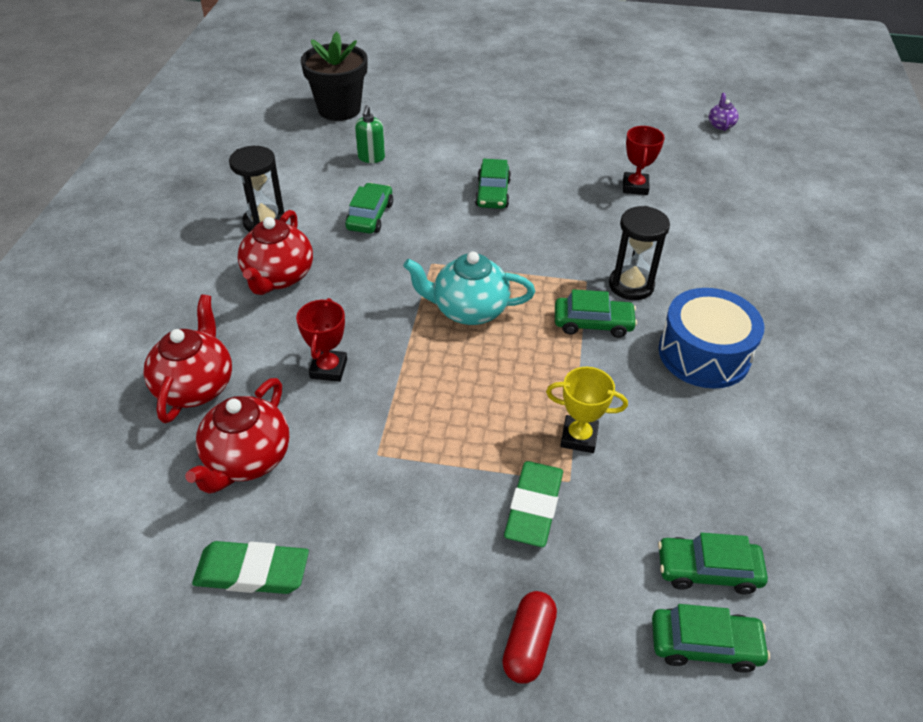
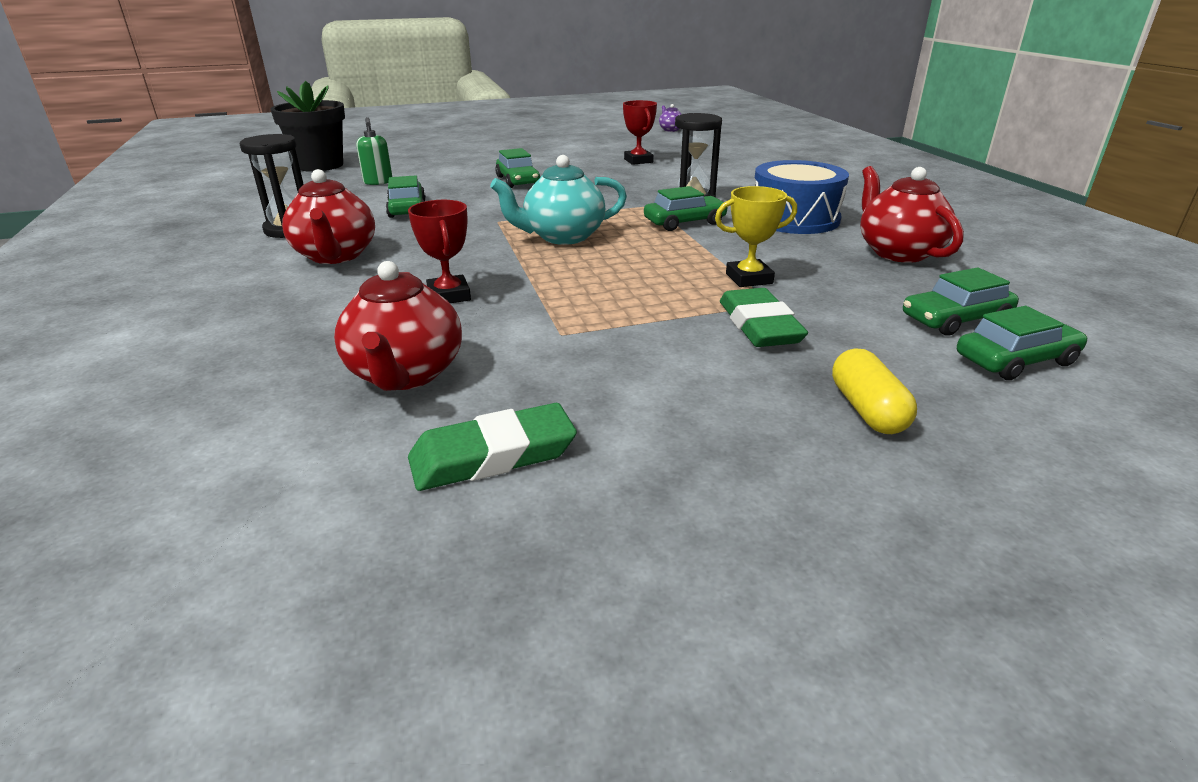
camera: 25 degrees left, 15 degrees down
(196, 386) = (289, 341): red teapot -> red teapot (898, 252)
(528, 644) = (867, 410): red capsule -> yellow capsule

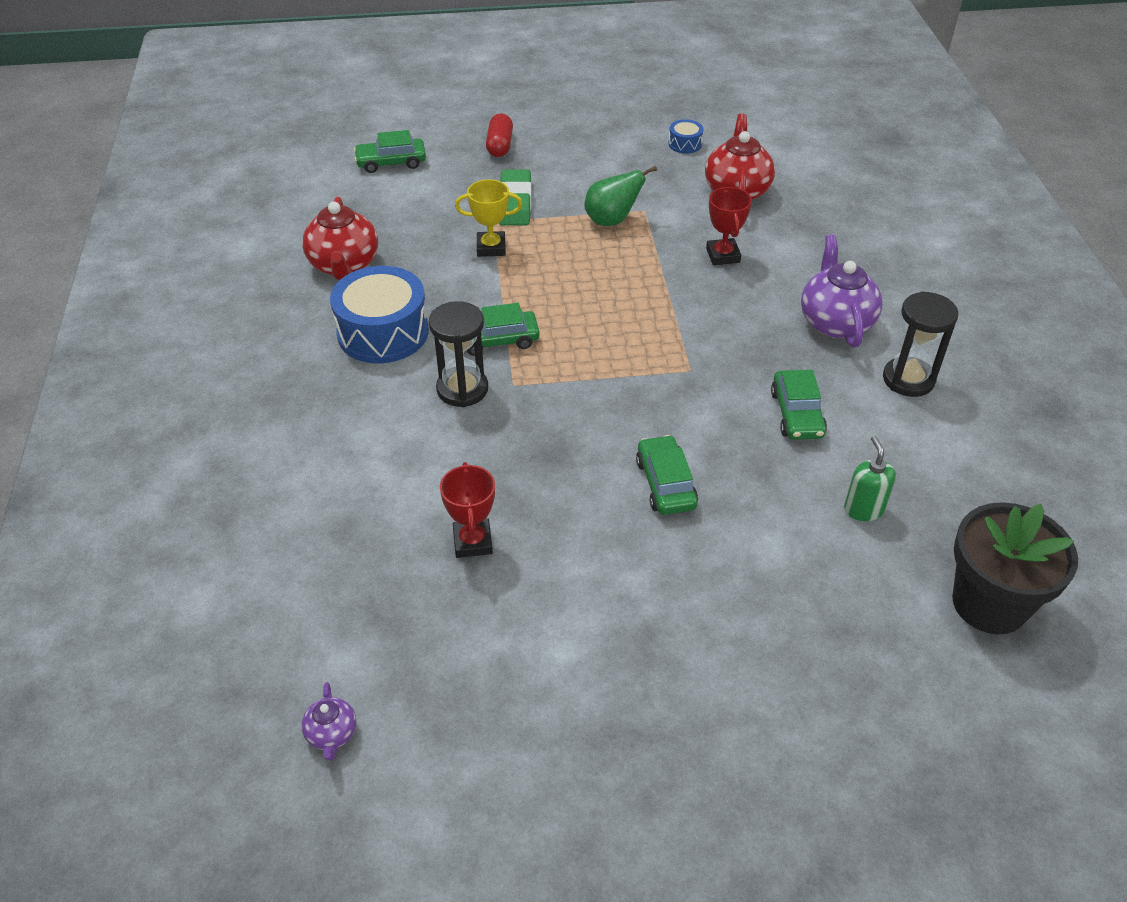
camera: 170 degrees left, 15 degrees up
(336, 256) = (835, 322): red teapot -> purple teapot
(493, 455) = (685, 144): green eraser -> blue drum
(563, 237) = (625, 328): turquoise teapot -> none
(606, 317) = (612, 221): none -> green pear
(867, 410) = (500, 145): yellow capsule -> red capsule
(955, 319) = (387, 193): green car -> none

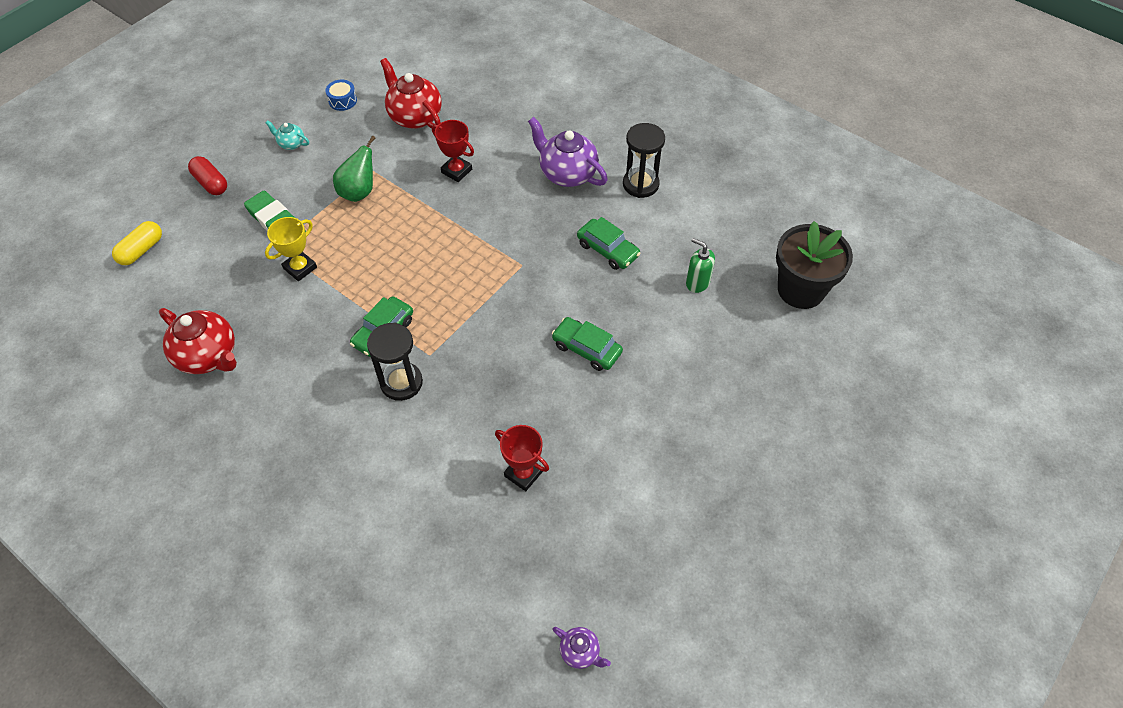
camera: 45 degrees left, 10 degrees up
(383, 332) = (300, 384): blue drum -> none
(391, 162) = (141, 250): green car -> yellow capsule
(599, 152) = (291, 144): none -> turquoise teapot

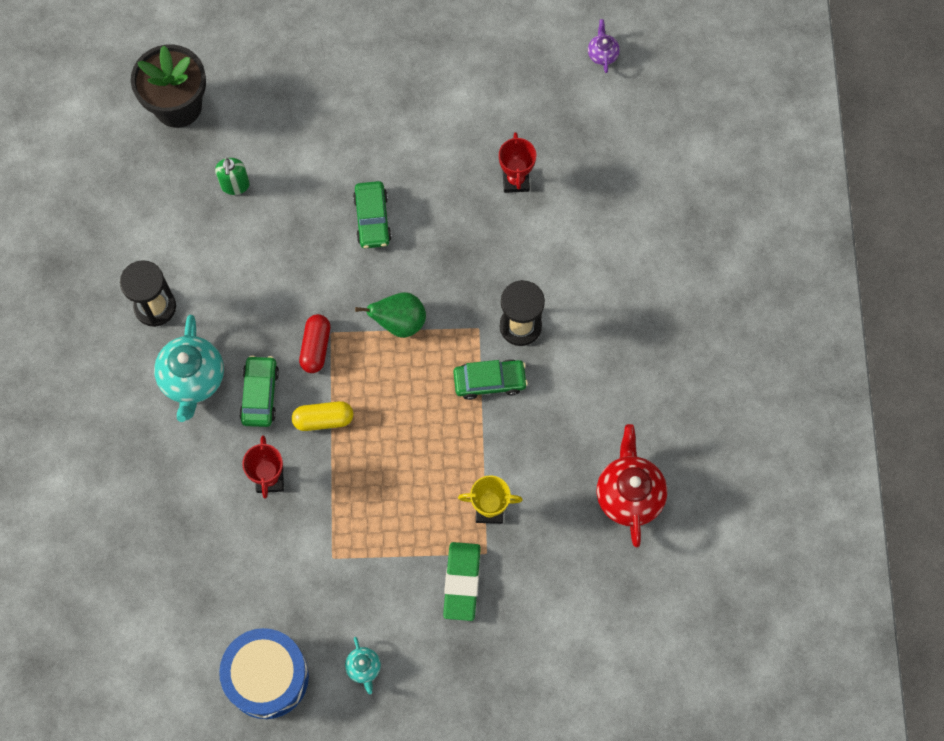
camera: 130 degrees left, 15 degrees up
(141, 250) = (592, 668): yellow capsule -> yellow capsule (323, 419)
(211, 183) = (472, 692): red capsule -> red capsule (315, 347)
(342, 100) = (267, 677): blue drum -> blue drum, size x2.24
(359, 192) = (367, 543): green pear -> green pear (399, 322)
(415, 117) = (231, 583): red teapot -> none
(567, 173) = (193, 379): purple teapot -> turquoise teapot
(607, 250) = (256, 278): green car -> green car (260, 394)

